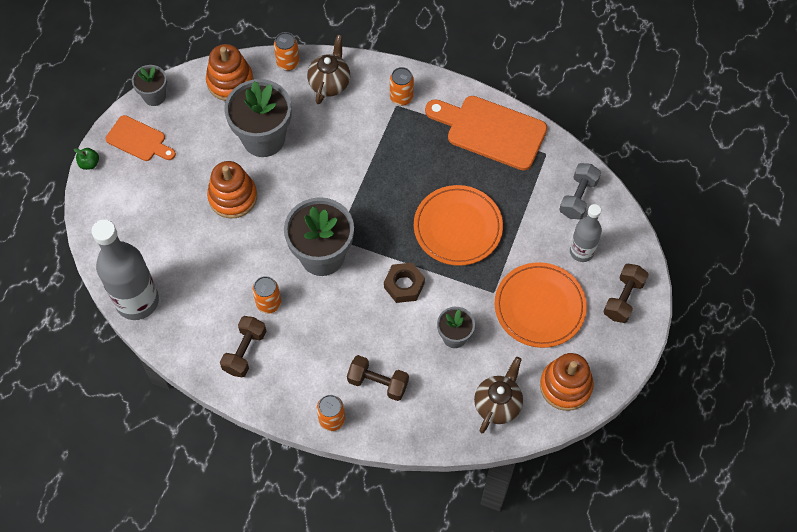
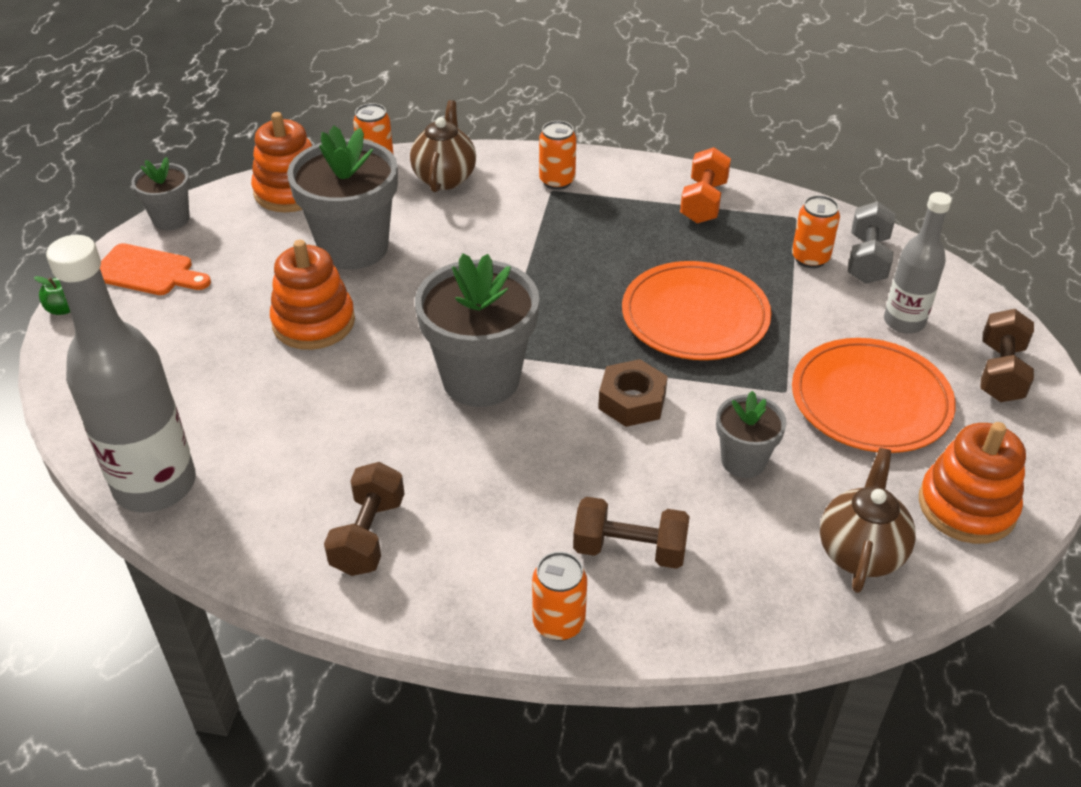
camera: 10 degrees left, 20 degrees down
(269, 303) = (400, 457): orange can -> orange can (810, 258)
(491, 131) = (703, 202): orange cutting board -> orange dumbbell

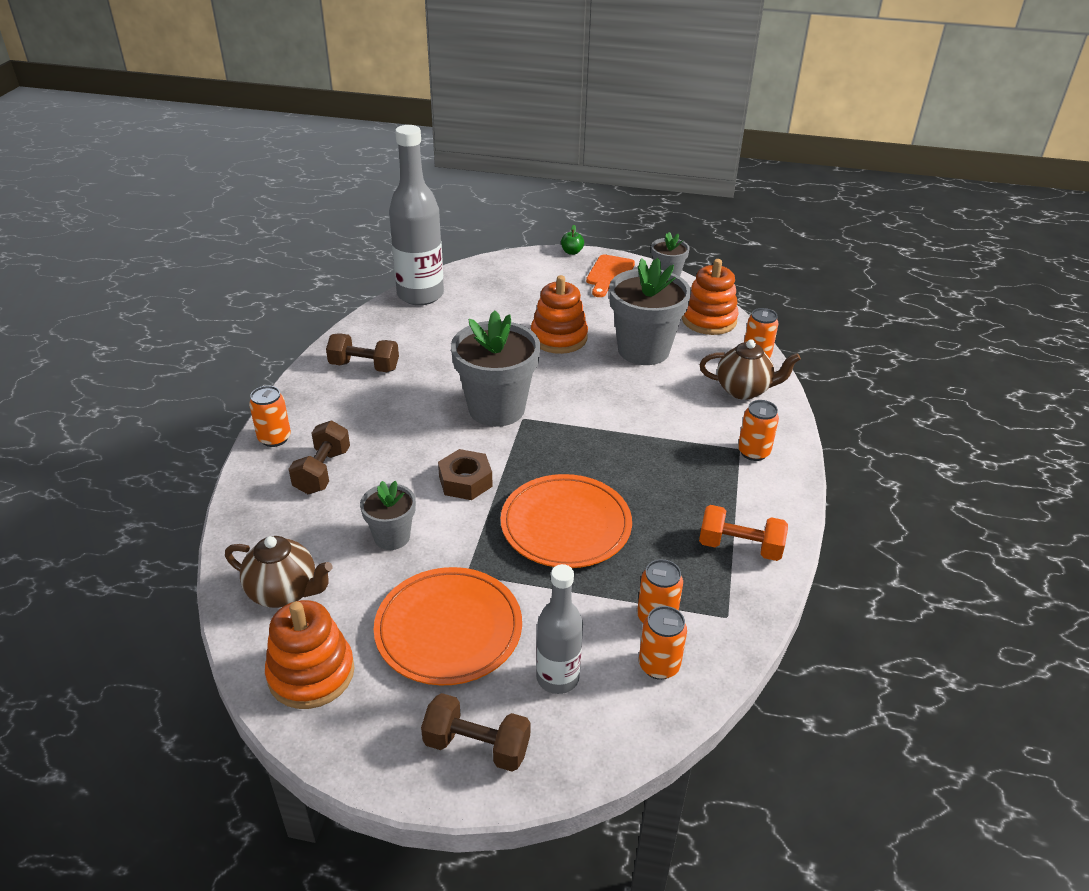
camera: 90 degrees right, 5 degrees down
(867, 259) = (659, 665): grey dumbbell -> orange can

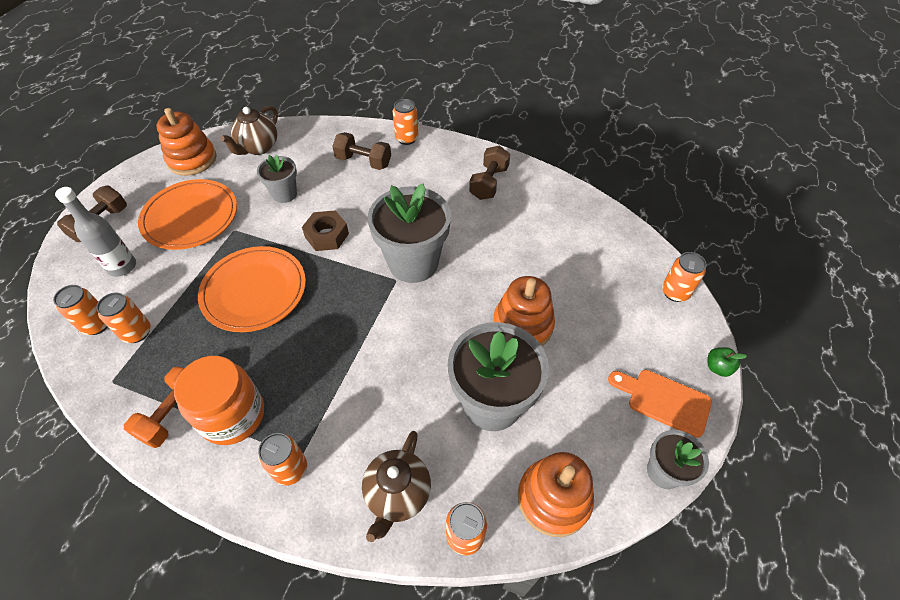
camera: 100 degrees right, 15 degrees up
(420, 295) = (605, 222): grey bottle -> none
(501, 265) = (675, 292): none -> orange can
(722, 502) = (233, 415): none -> orange jar

